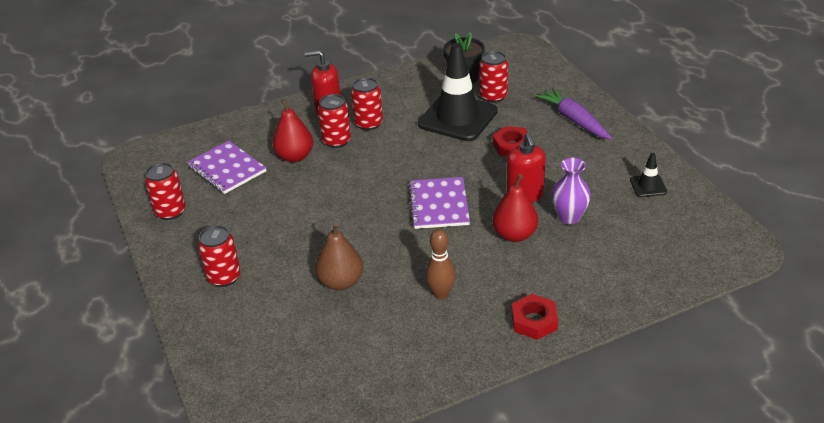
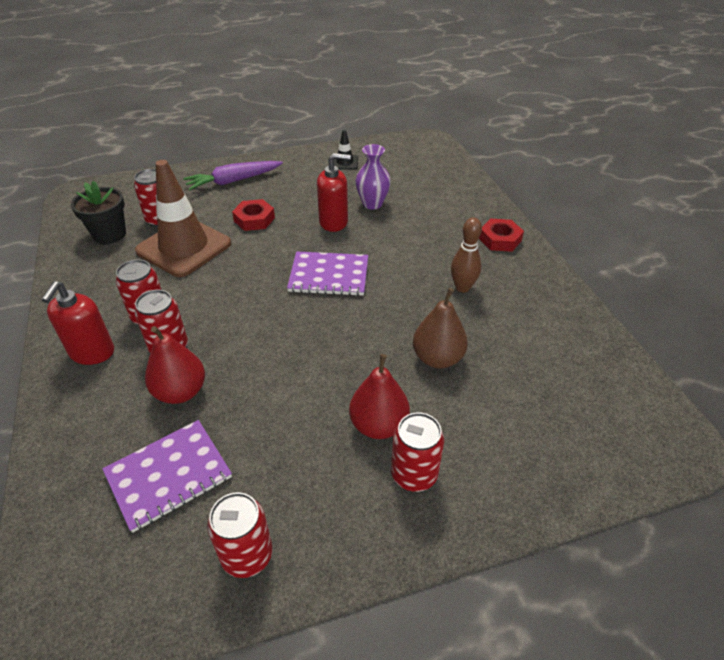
camera: 85 degrees left, 5 degrees up
(457, 118) = (184, 247): black traffic cone -> brown traffic cone
(514, 235) = (388, 235): red pear -> red pear (378, 425)

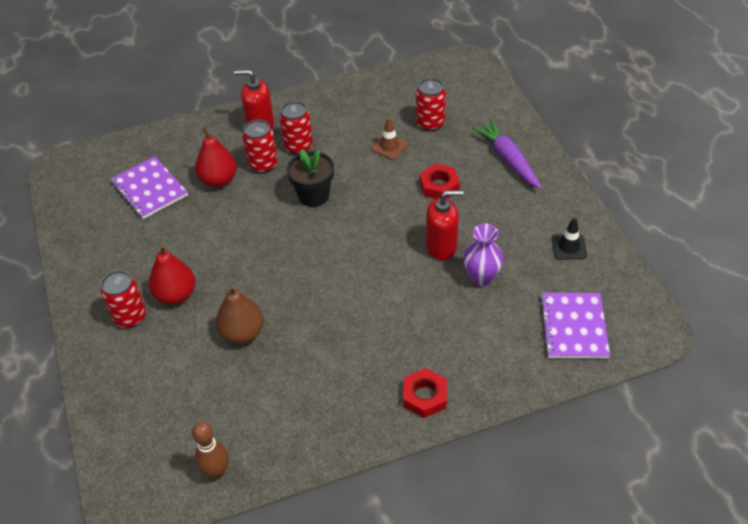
camera: 90 degrees right, 5 degrees up
(109, 234) = (404, 97): black flower pot -> black flower pot (313, 195)
(184, 247) = (389, 146): brown traffic cone -> brown traffic cone, size x0.44
(247, 555) = (88, 235): red can -> none
(329, 275) = (353, 250): purple notebook -> purple notebook (573, 327)
(333, 222) = (441, 247): red soap dispenser -> red soap dispenser turned 90 degrees counterclockwise
(462, 287) = (338, 356): brown bowling pin -> brown bowling pin (216, 472)

